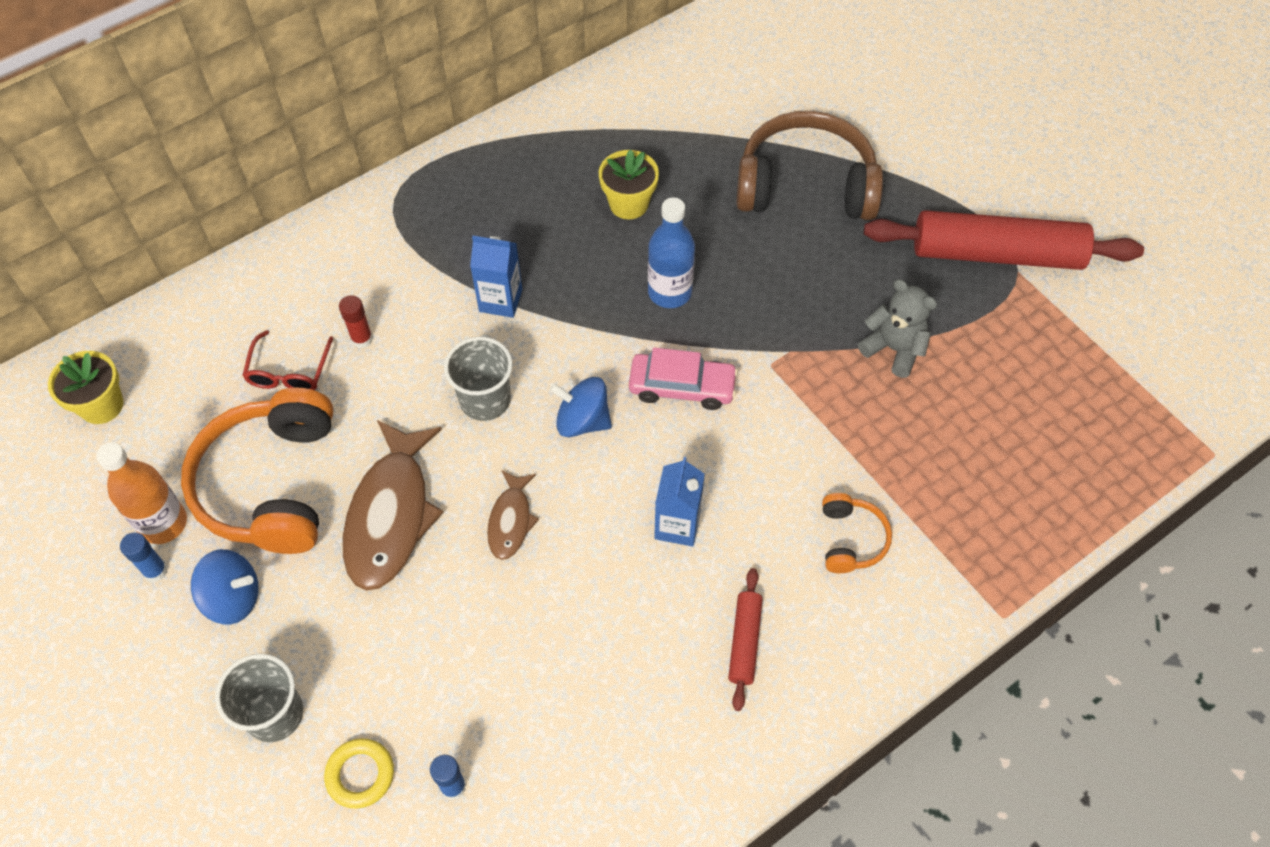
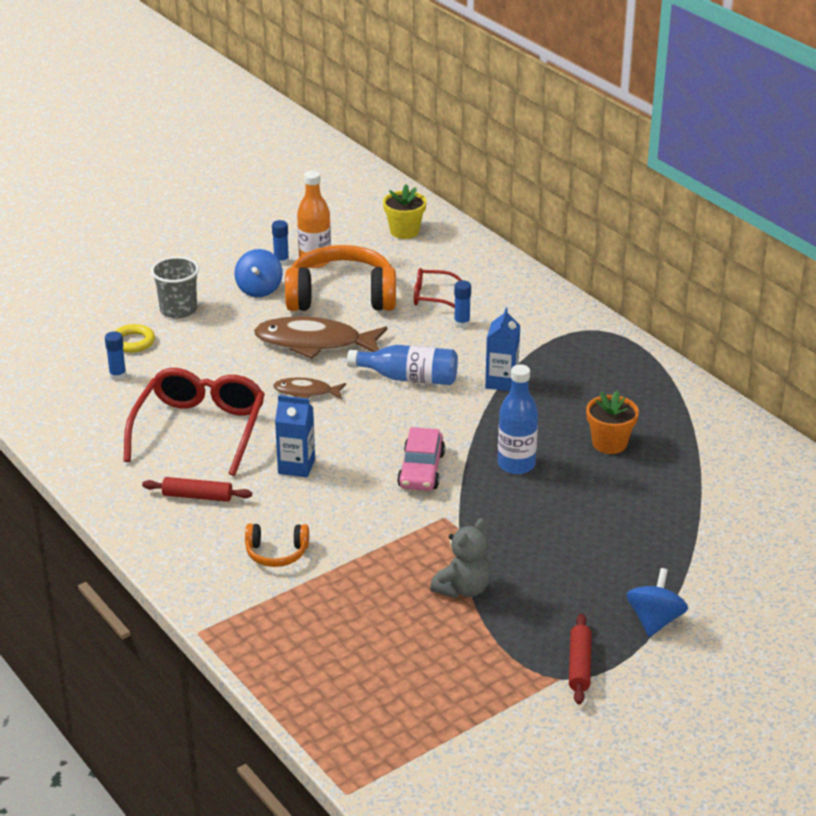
camera: 90 degrees right, 25 degrees down
(362, 339) = (462, 323): red glue stick -> blue glue stick
(485, 400) = (409, 378): grey cup -> blue bottle
(582, 421) = (390, 422): blue spinning top -> blue spinning top (654, 620)
(592, 652) = (200, 428): none -> red glasses
(628, 204) = (609, 443): yellow flower pot -> orange flower pot
(805, 185) = (647, 545): brown headphones -> none
(996, 254) = (579, 665): red rolling pin -> red rolling pin, size x0.46

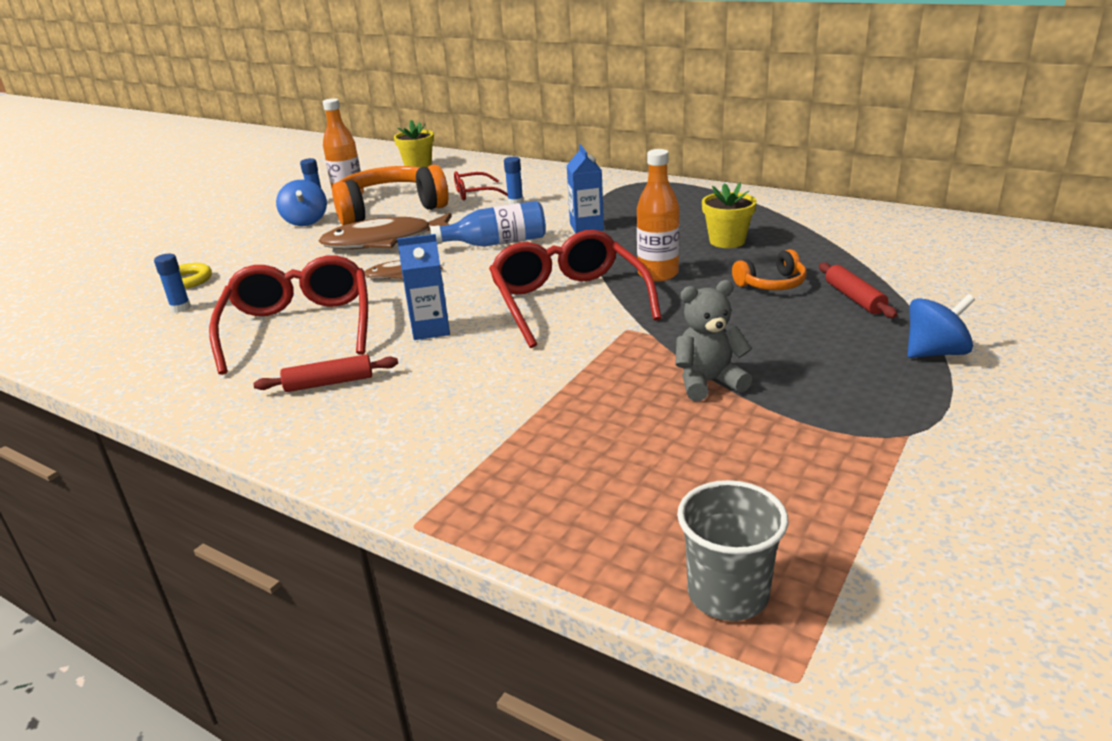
camera: 20 degrees left, 5 degrees down
(178, 310) = (228, 249): grey cup -> grey cup (728, 594)
(276, 553) = (462, 409): orange headphones -> orange headphones (772, 284)
(421, 470) = (567, 300): pink car -> red glasses
(463, 589) = (708, 382): grey teddy bear -> grey teddy bear turned 120 degrees counterclockwise
(516, 464) = (658, 274): blue bottle -> orange bottle
(579, 665) = (913, 415): red rolling pin -> red rolling pin (854, 298)
(609, 443) = (727, 241): orange flower pot -> yellow flower pot
(654, 620) = (935, 353): blue spinning top -> blue spinning top turned 75 degrees clockwise

